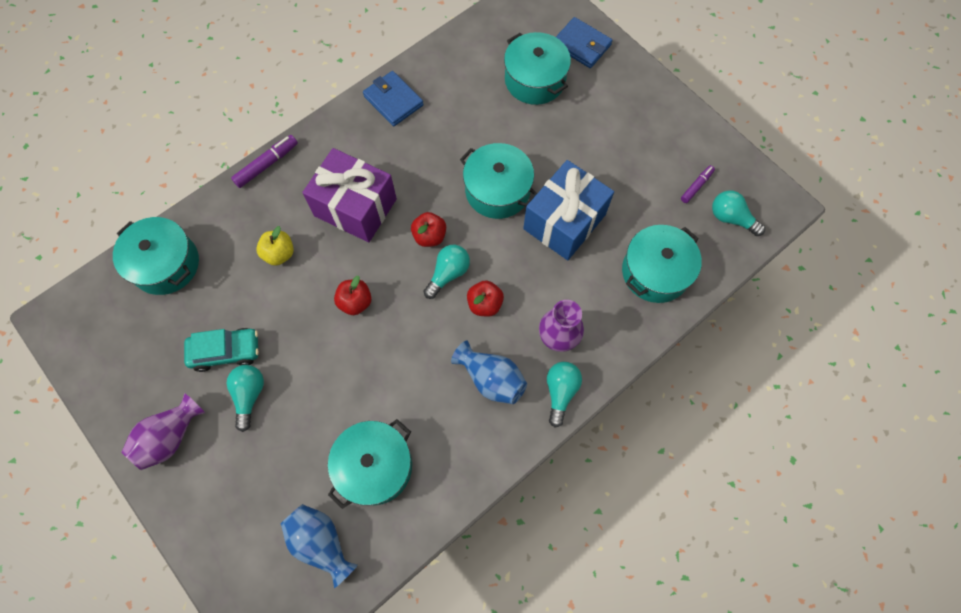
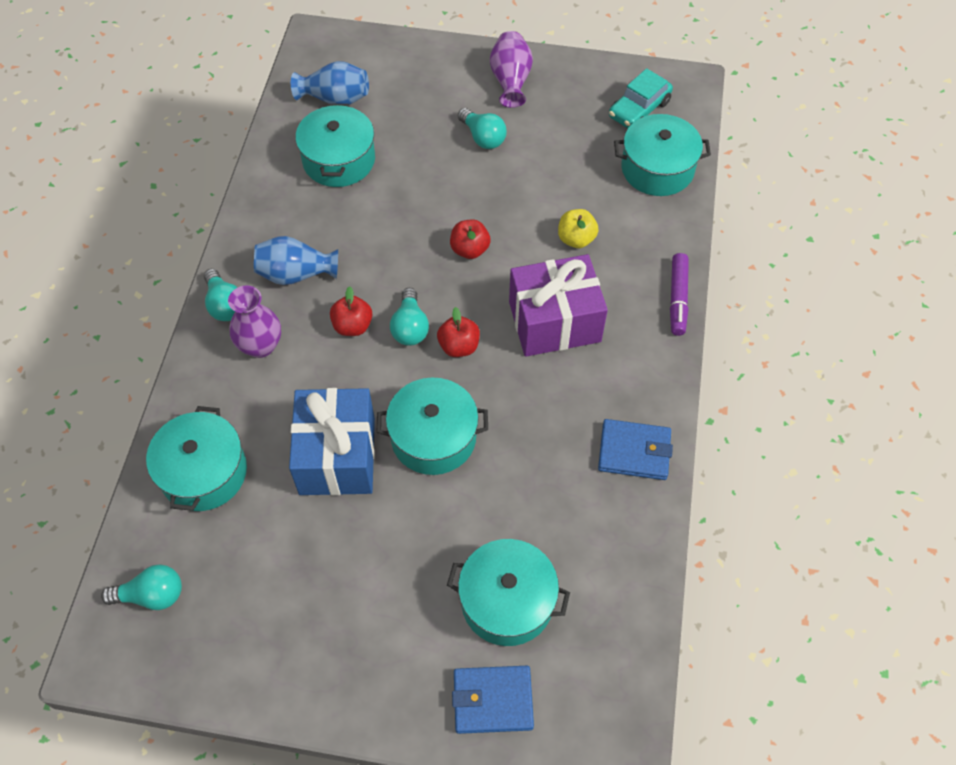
camera: 140 degrees right, 10 degrees down
(226, 351) = (534, 149): turquoise car -> turquoise car (639, 109)
(696, 186) = (216, 606): purple marker -> none

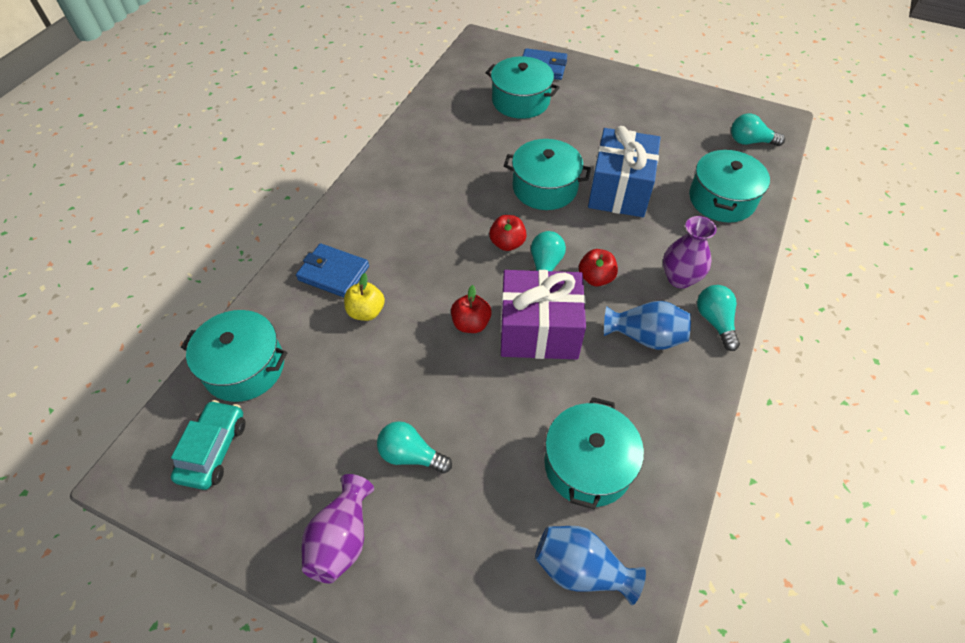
camera: 165 degrees left, 5 degrees down
(483, 137) = (411, 455): turquoise light bulb -> turquoise light bulb turned 45 degrees counterclockwise
(554, 322) = (420, 245): purple gift -> purple gift (539, 330)
(634, 452) = (404, 153): blue wallet -> blue wallet (333, 273)
(639, 109) = (213, 450): turquoise car -> turquoise car turned 45 degrees counterclockwise
(677, 298) = (308, 242): purple marker -> none

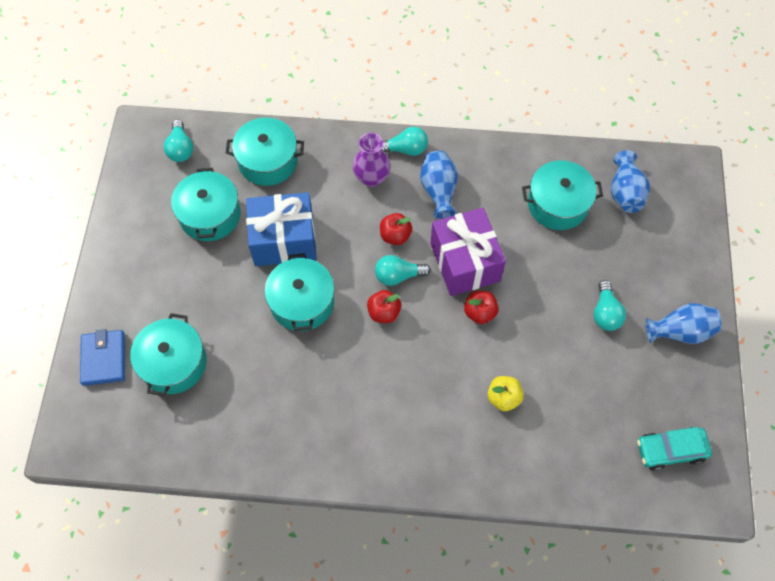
camera: 110 degrees left, 10 degrees up
(244, 367) = (598, 468): turquoise pot -> turquoise pot (210, 215)
(333, 273) = (476, 445): blue wallet -> none
(342, 538) = (680, 331): purple vase -> blue vase
(715, 321) = (405, 149): turquoise light bulb -> turquoise light bulb turned 150 degrees counterclockwise

